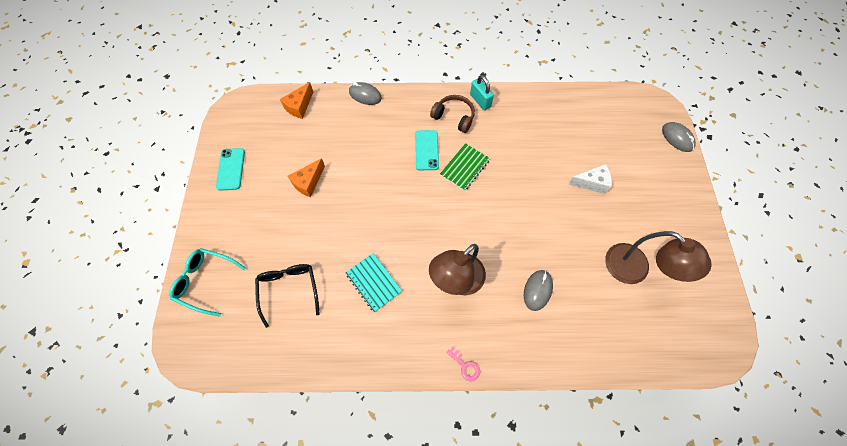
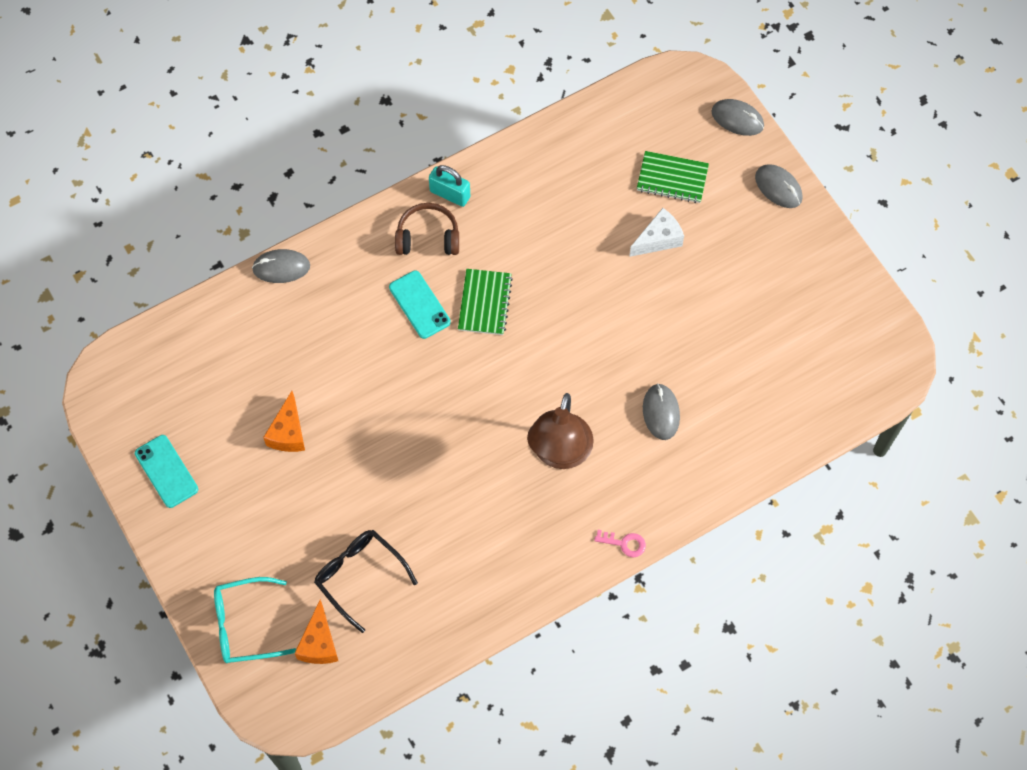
camera: 30 degrees left, 0 degrees up
(299, 106) = (197, 333): orange cheese -> orange cheese (319, 643)
(373, 283) = (459, 511): turquoise notebook -> none
(618, 152) = (672, 178): none -> green notebook
(634, 270) = (762, 327): brown lamp -> none
(686, 189) = (778, 187): none -> grey mouse

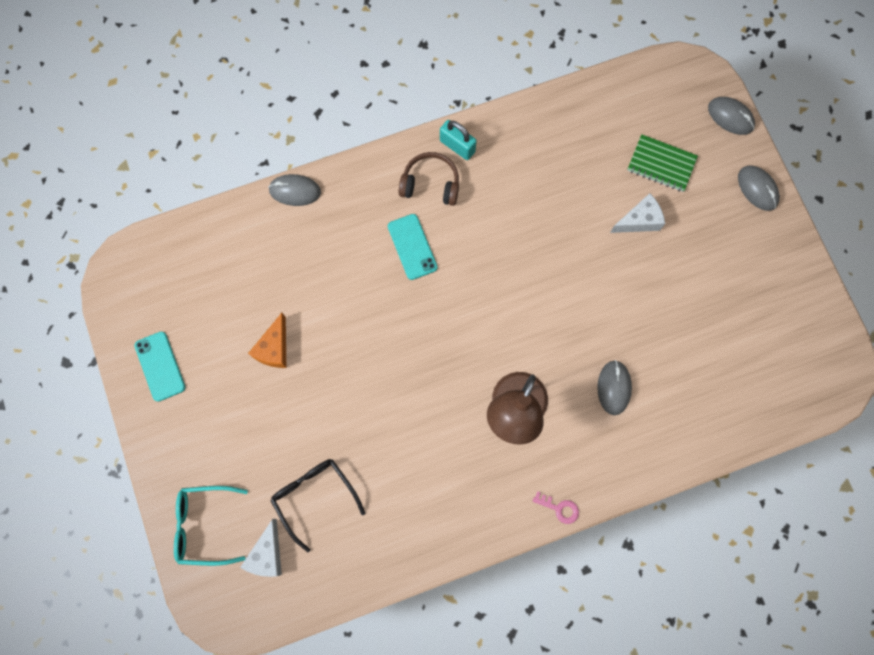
camera: 10 degrees right, 10 degrees up
(319, 643) = (267, 554): orange cheese -> white cheese
(485, 303) = (471, 255): green notebook -> none

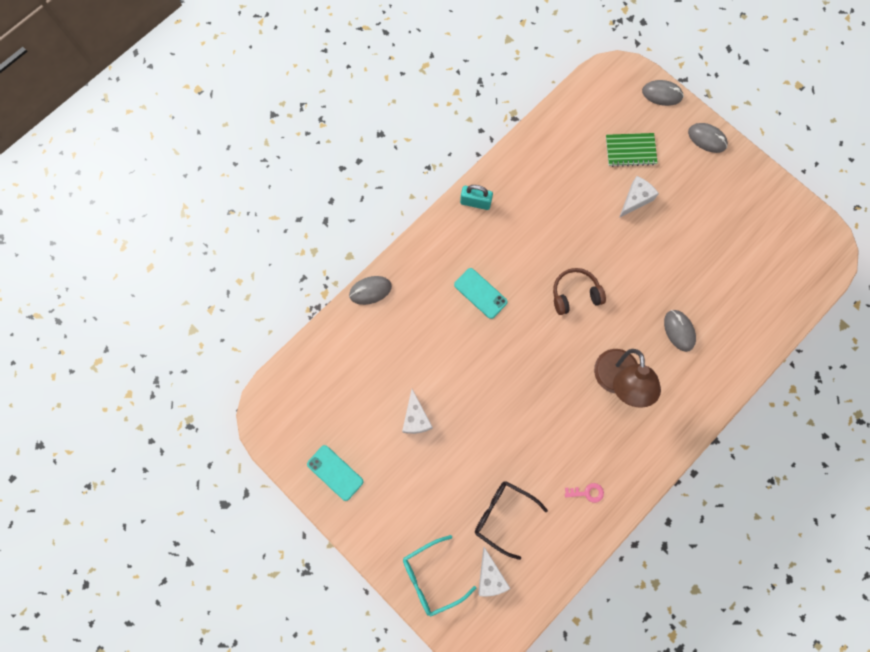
camera: 25 degrees left, 0 degrees up
(274, 348) = (416, 418): orange cheese -> white cheese
(430, 184) = (470, 240): brown headphones -> brown headphones (575, 294)
(559, 508) = (685, 437): pink key -> pink key (587, 492)

